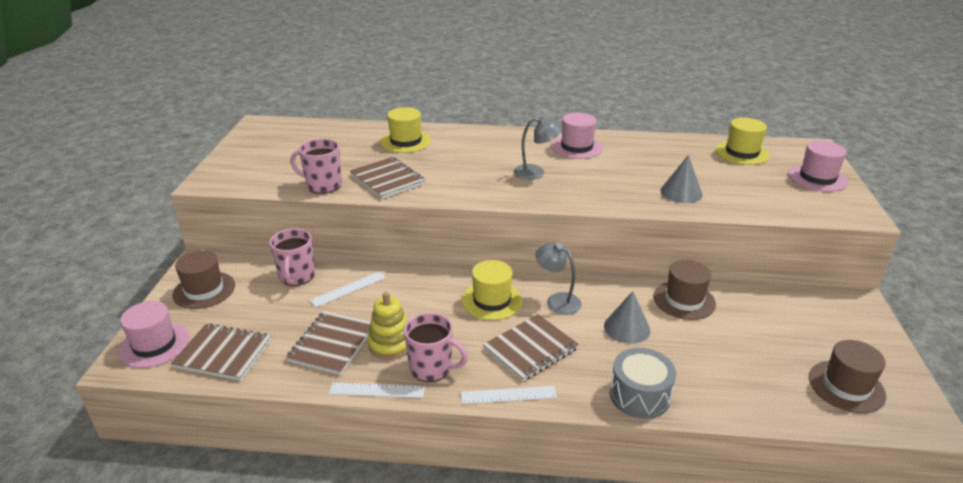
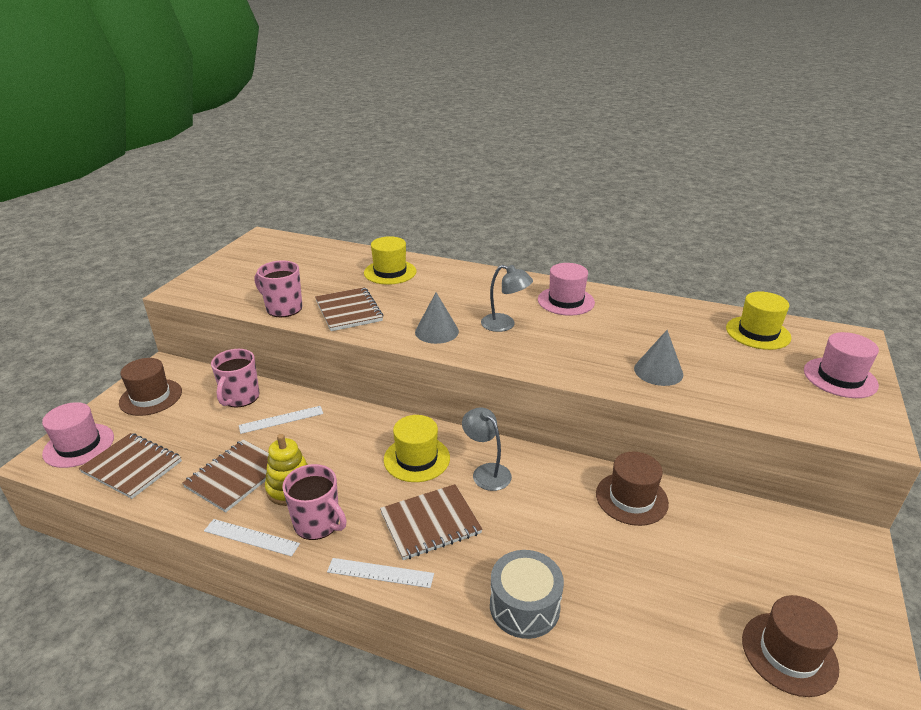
camera: 15 degrees right, 0 degrees up
(627, 328) = (549, 519): grey cone -> grey cone (436, 331)

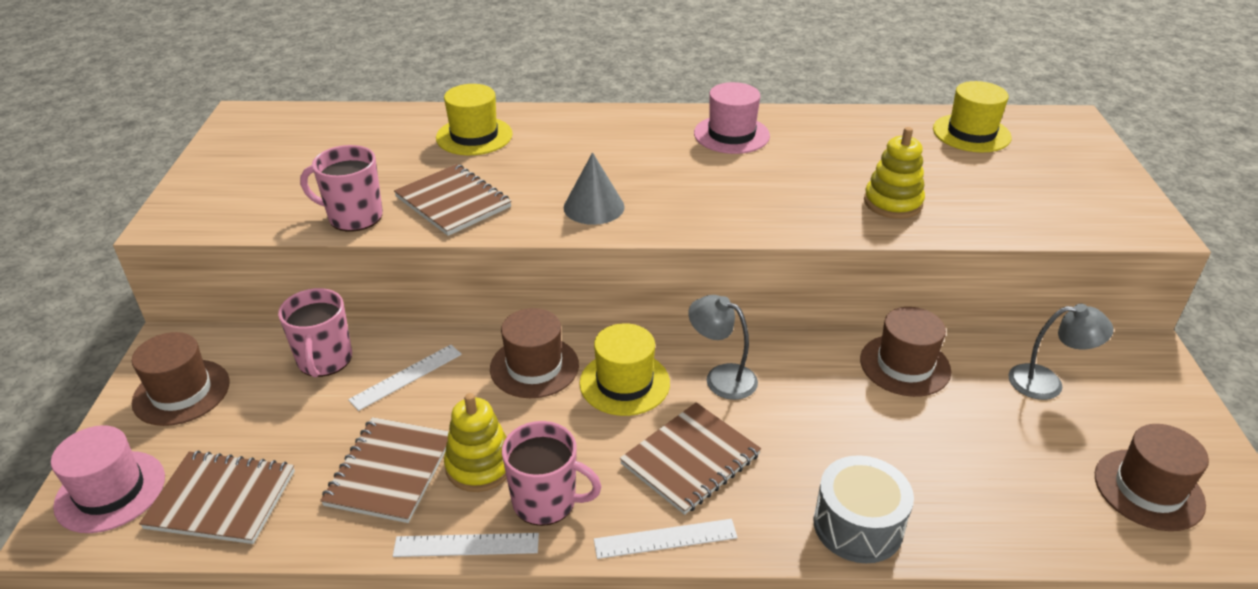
camera: 20 degrees left, 5 degrees up
(364, 433) = (534, 367): none -> brown hat
(505, 325) = (676, 180): grey lamp -> grey lamp (1047, 383)
(658, 371) = (892, 203): grey cone -> yellow stacking toy
(840, 378) = (1083, 169): pink hat -> none

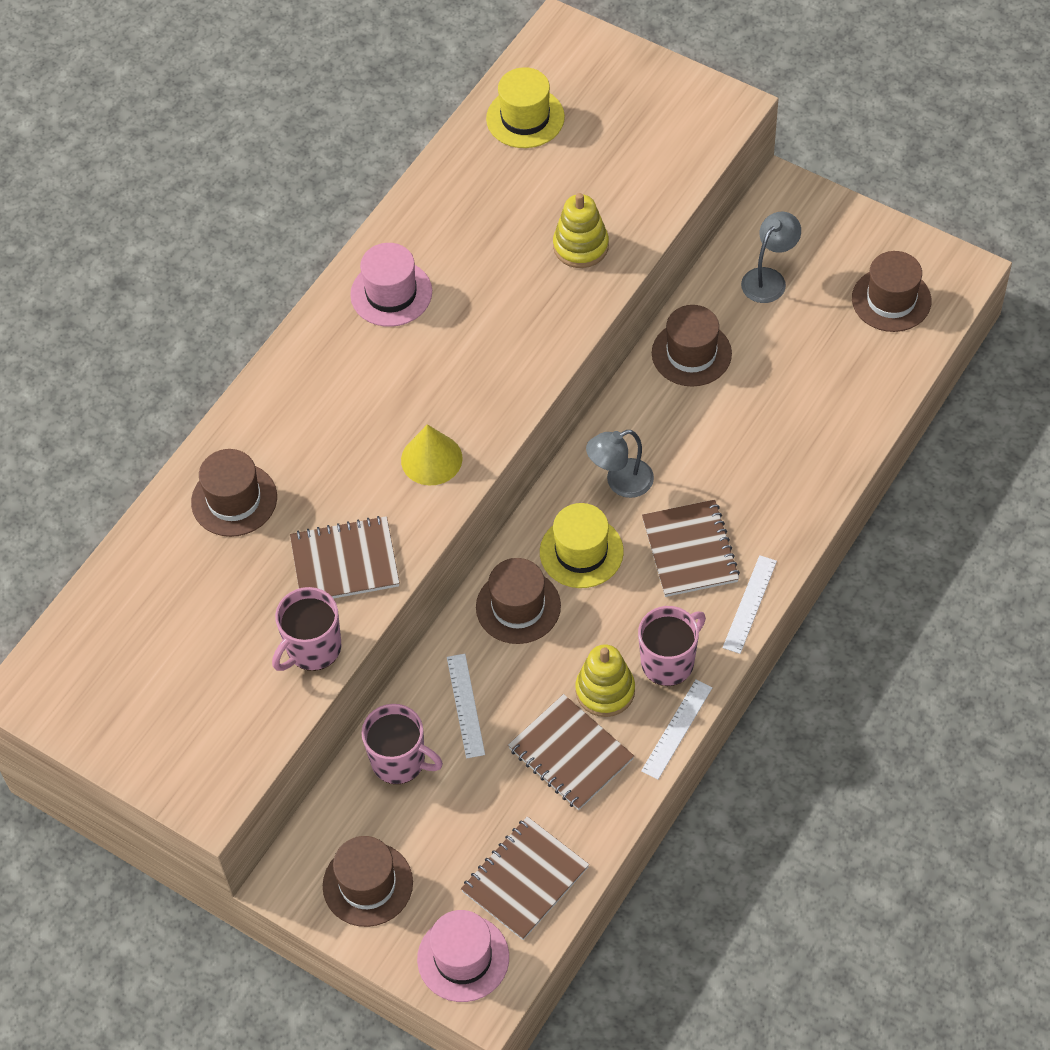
camera: 55 degrees left, 20 degrees up
(474, 136) = (234, 500): yellow hat -> brown hat
(594, 207) = (431, 459): grey cone -> yellow cone
(858, 525) = (812, 484): grey drum -> none

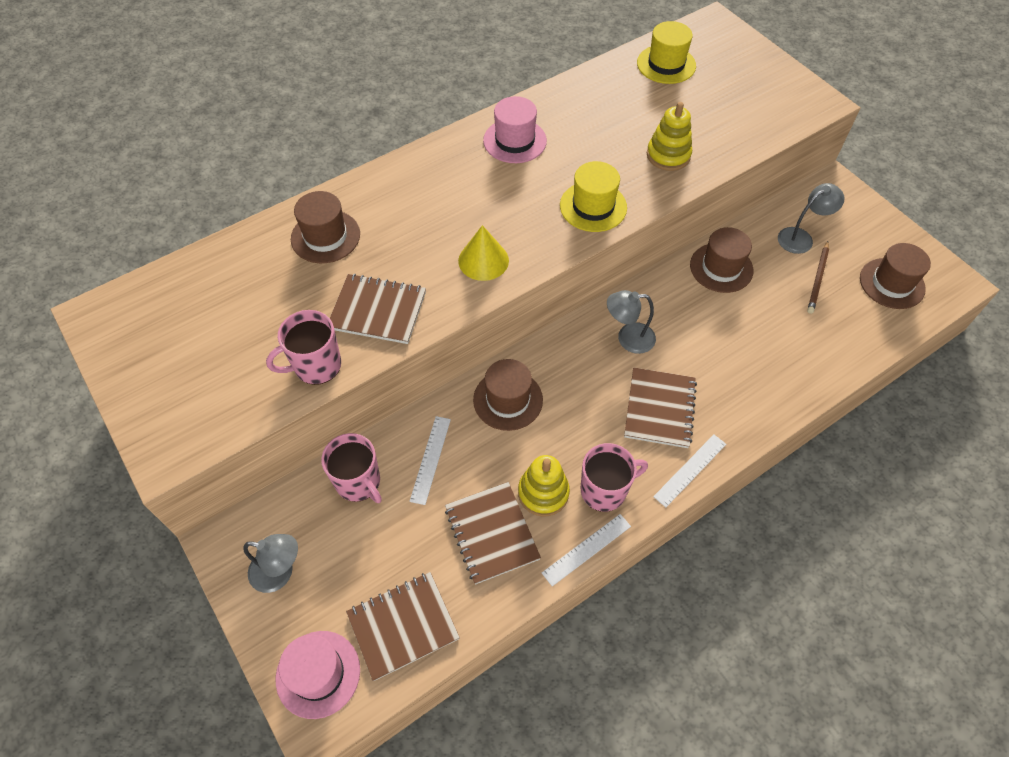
camera: 20 degrees right, 0 degrees up
(368, 884) = (280, 572): brown hat -> grey lamp
(581, 552) = (575, 377): yellow hat -> yellow hat (593, 206)
(807, 326) = (818, 279): none -> brown pencil

